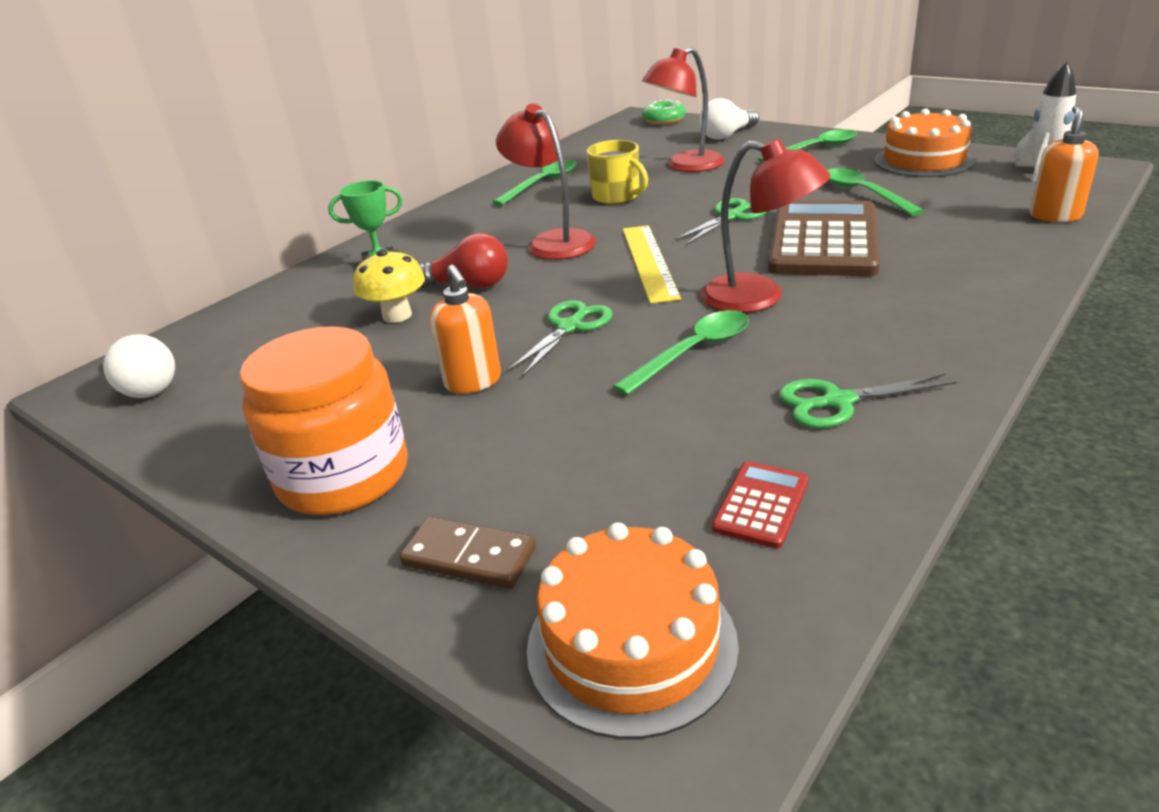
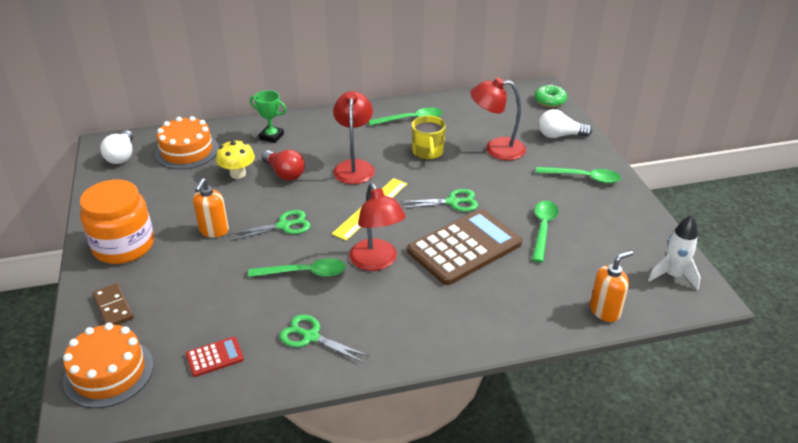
camera: 35 degrees right, 5 degrees up
(923, 161) = (623, 225): orange cake -> orange cake (187, 151)

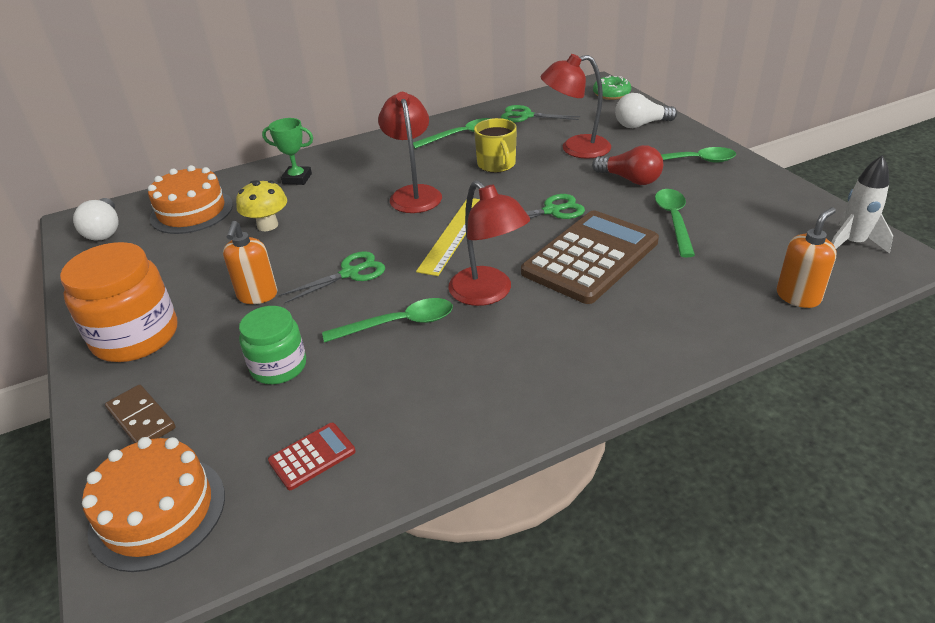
camera: 10 degrees left, 0 degrees up
(212, 288) = (279, 366): none -> green jar
(284, 173) = (328, 215): red light bulb -> red light bulb (630, 179)
(311, 337) = (439, 401): green scissors -> green scissors (526, 116)

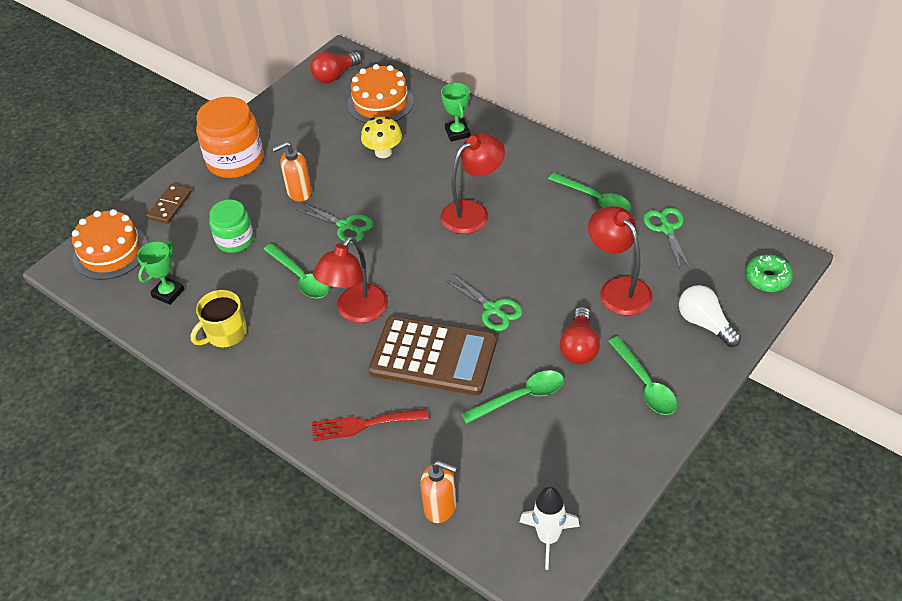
camera: 65 degrees right, 10 degrees up
(105, 230) = (335, 75): white light bulb -> red light bulb
(312, 456) = (168, 293): red calculator -> green trophy
(454, 234) = (424, 262): yellow ruler -> none
(497, 165) = (553, 244): yellow mug -> yellow mug (225, 334)
(661, 323) = (364, 424): none -> red fork

